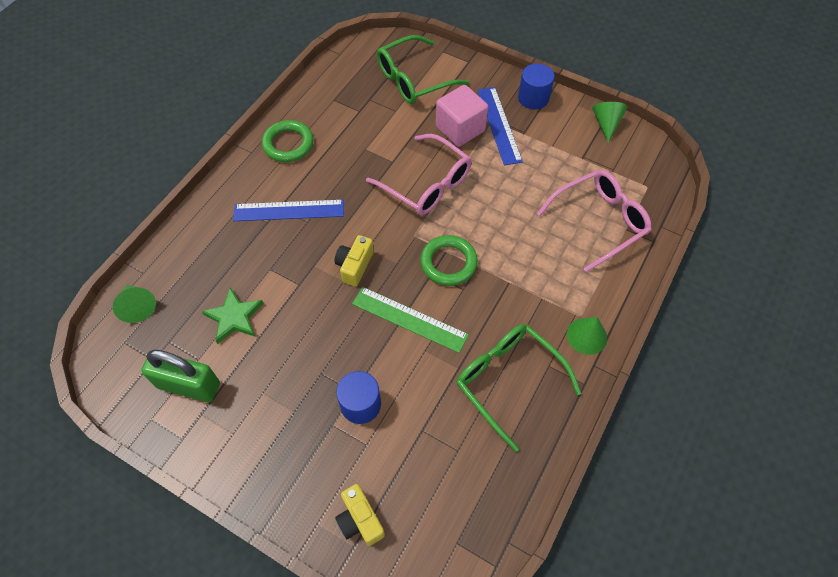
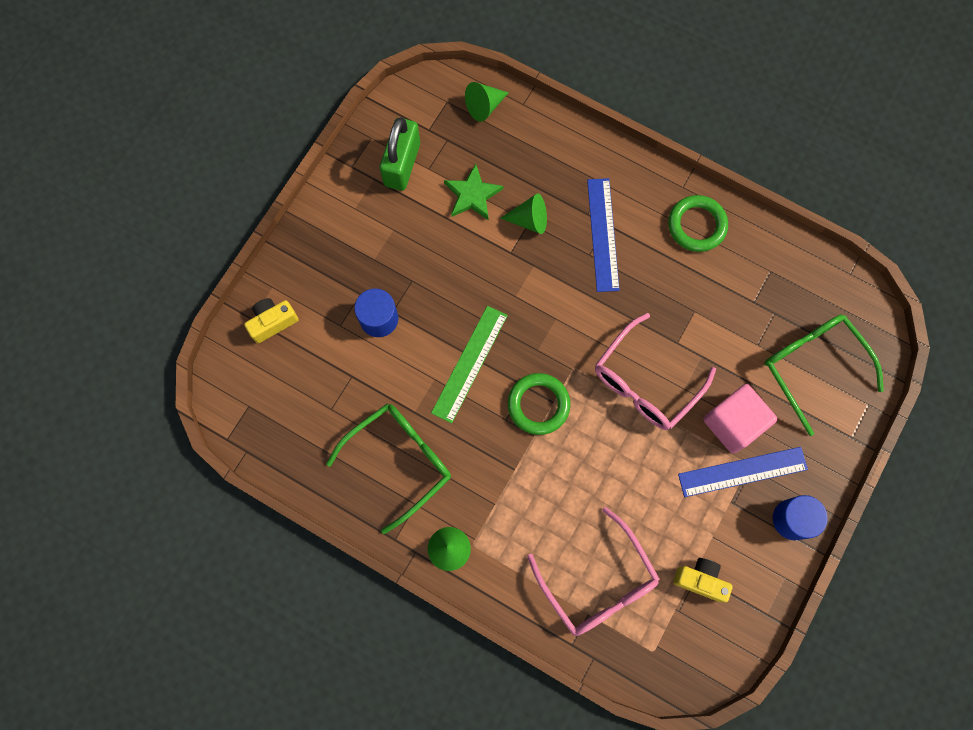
camera: 90 degrees right, 15 degrees up
(354, 266) = (533, 306): yellow camera -> yellow camera (700, 580)
(606, 124) = (754, 612): green cone -> green cone (529, 220)

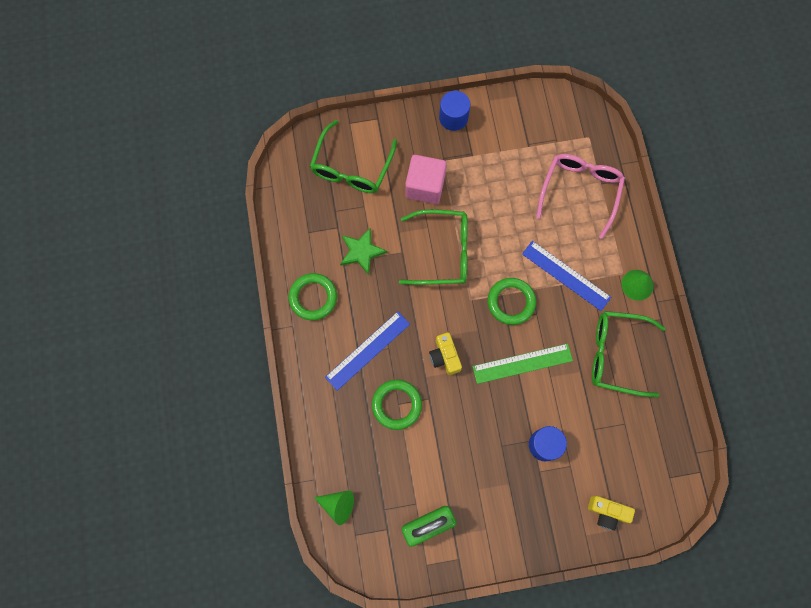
camera: 130 degrees left, 0 degrees up
(472, 195) = (410, 457): green star -> green star (361, 251)
(529, 220) = (396, 405): green cone -> green ring
(645, 382) = (443, 252): pink glasses -> green glasses
(700, 580) = (529, 140): yellow camera -> yellow camera (445, 356)
(742, 472) = (449, 161): blue ruler -> blue ruler (566, 275)

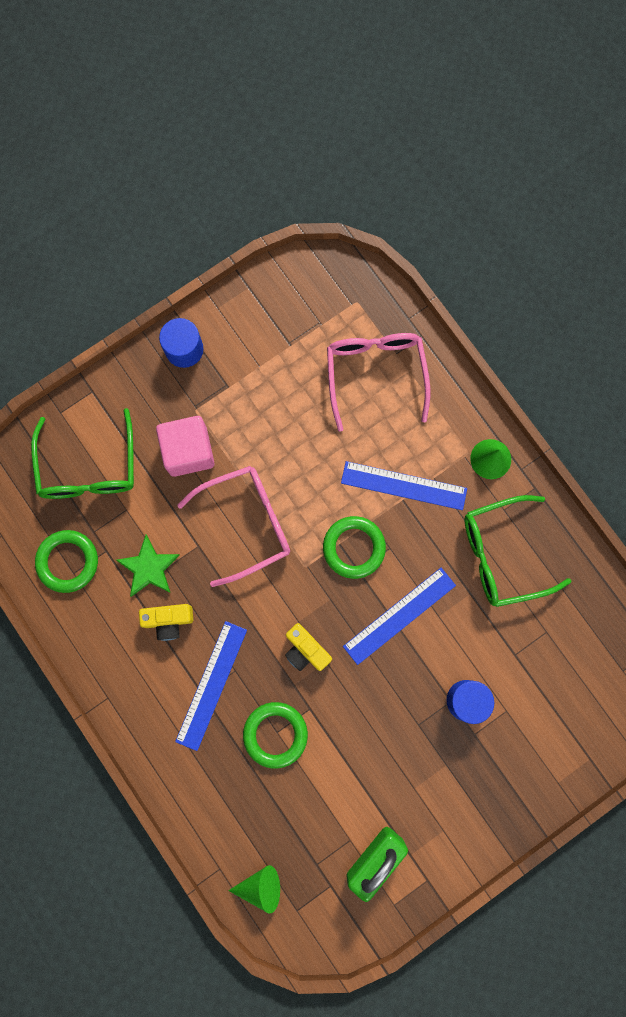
camera: 25 degrees left, 5 degrees up
(313, 297) = (116, 651): green ring -> green ring (68, 561)
(443, 252) = (247, 523): green glasses -> pink glasses
(522, 363) = (399, 615): green ruler -> blue ruler
(607, 512) = (570, 745): yellow camera -> yellow camera (168, 620)

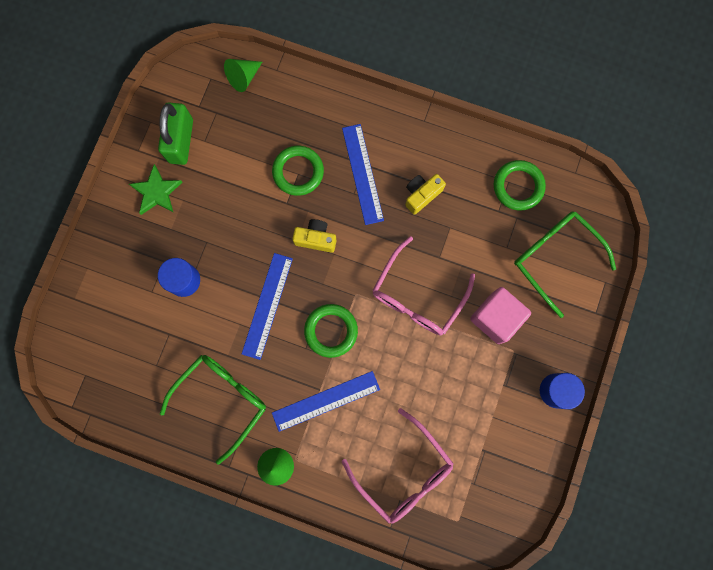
camera: 145 degrees right, 0 degrees up
(149, 567) = (461, 220): green star -> green star (156, 192)

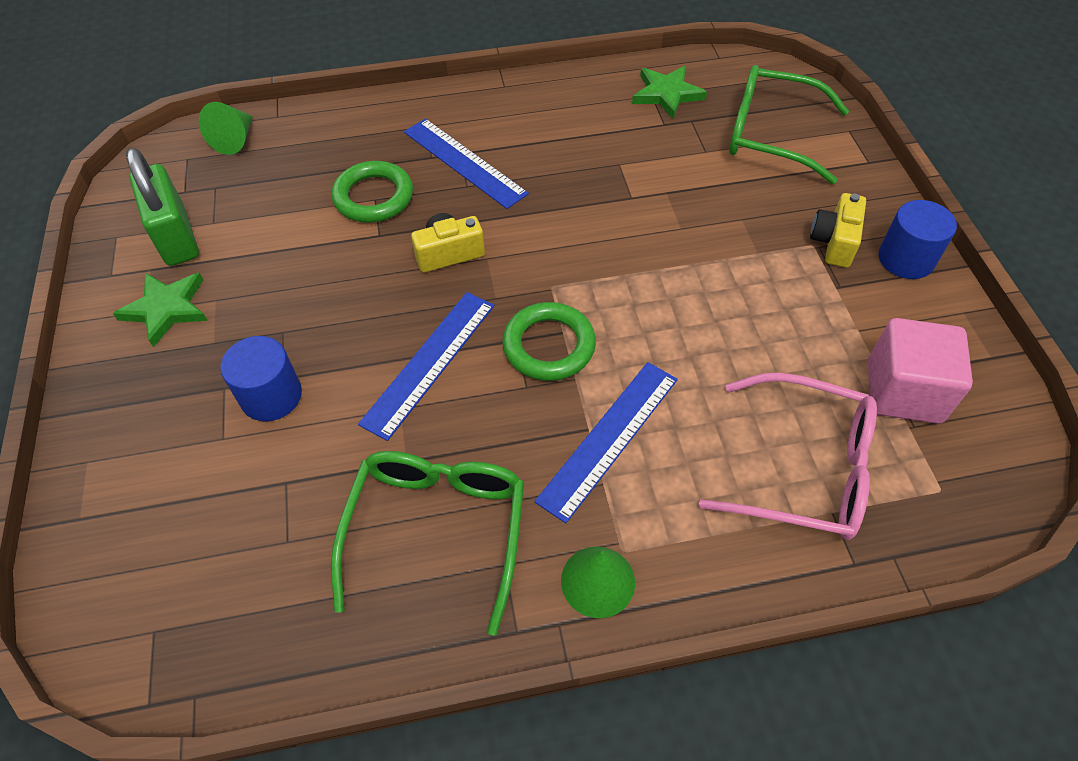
camera: 30 degrees left, 25 degrees down
(267, 305) = (429, 363): blue ruler -> blue ruler turned 45 degrees clockwise
(417, 296) = (638, 248): pink glasses -> none
(421, 195) = (557, 149): yellow camera -> yellow camera (834, 242)
(495, 318) = (758, 223): pink cube -> pink cube (903, 391)
(518, 186) = (666, 94): green ring -> green star

